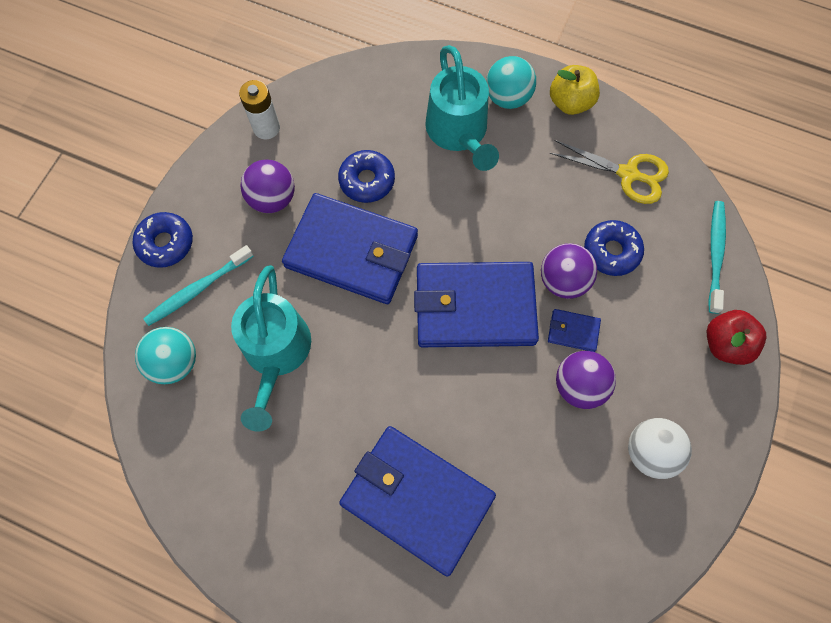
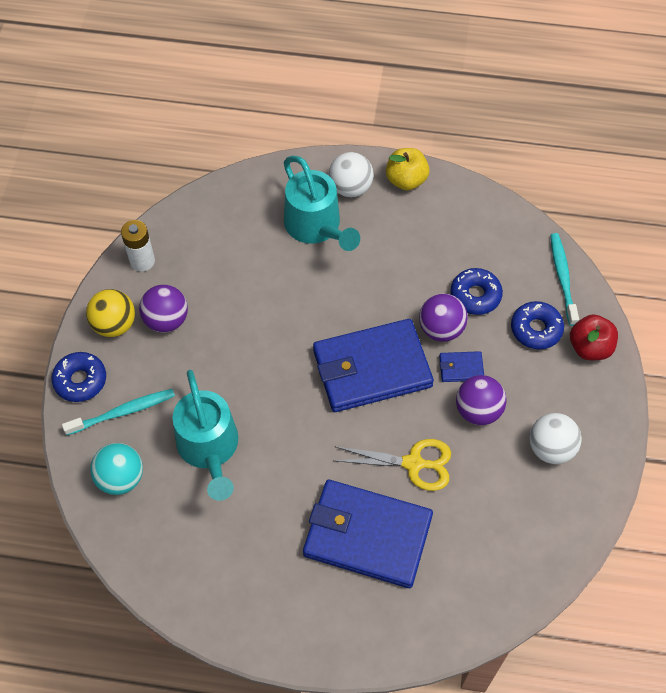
camera: 15 degrees left, 10 degrees down
(198, 289) = (122, 412): turquoise toothbrush -> turquoise toothbrush turned 150 degrees counterclockwise
(218, 190) = (114, 324): none -> yellow ball
(352, 251) = (251, 348): blue wallet -> none
(367, 180) = (246, 285): blue donut -> blue donut (536, 329)
(507, 98) = (350, 188): turquoise ball -> white ball
(628, 174) = (472, 229): yellow scissors -> yellow scissors (413, 463)

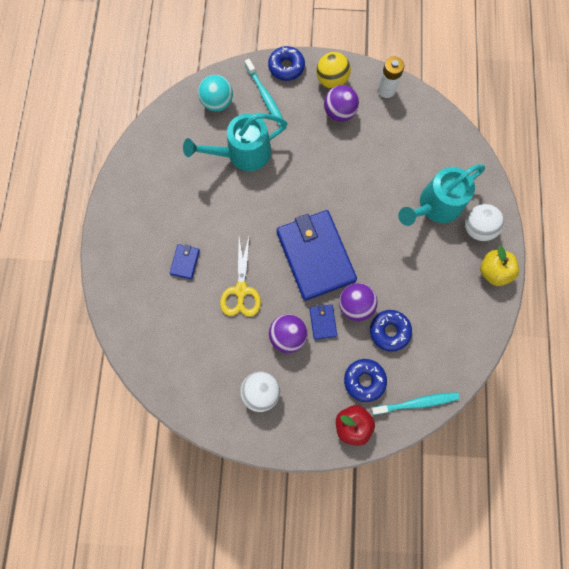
camera: 85 degrees right, 15 degrees up
(367, 536) = (185, 262): blue wallet -> blue wallet, size x0.41

